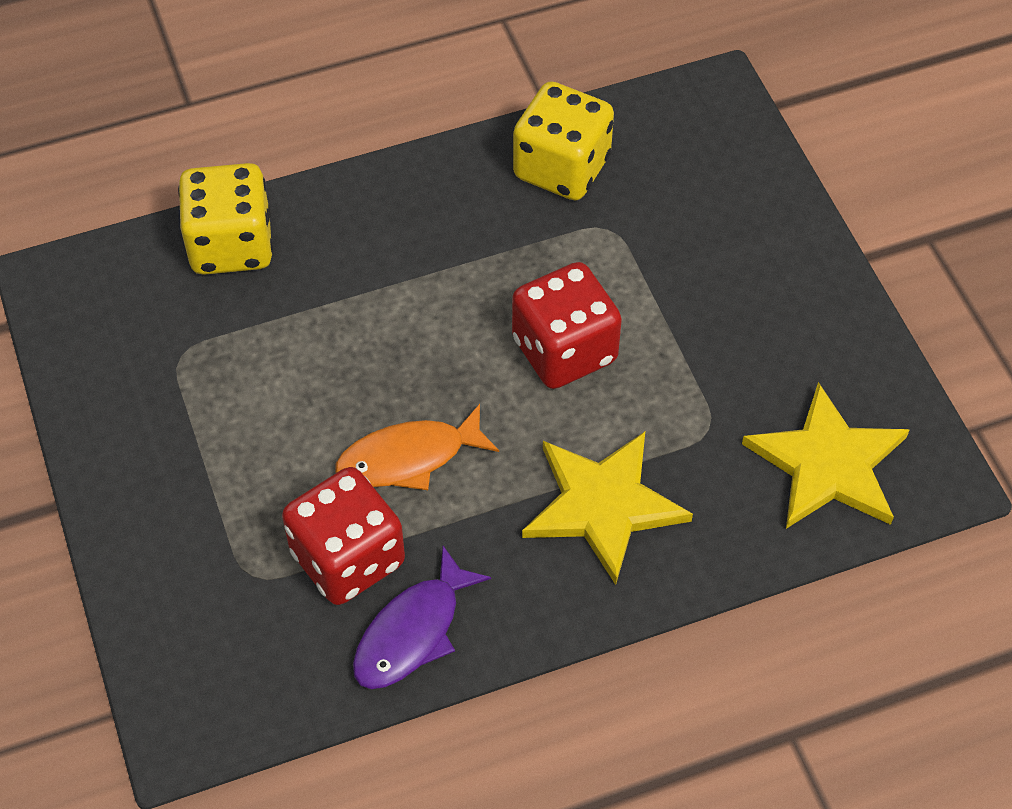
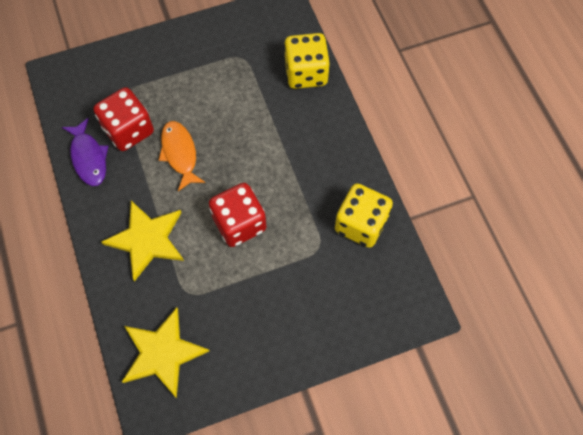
camera: 90 degrees right, 10 degrees up
(413, 632) = (89, 157): purple fish -> purple fish turned 150 degrees counterclockwise

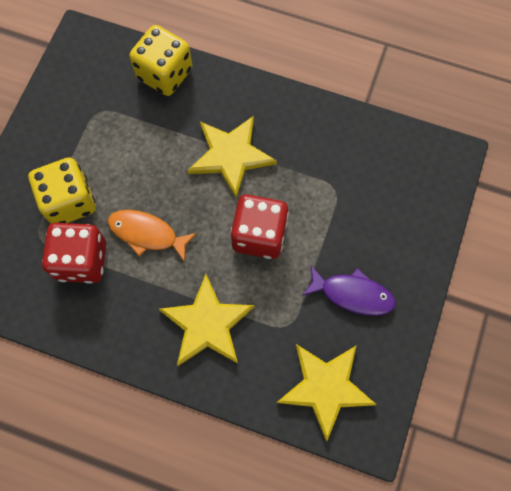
camera: 50 degrees left, 5 degrees up
(89, 157) = (77, 316): purple fish -> purple fish (352, 294)
(283, 160) = (231, 155): none -> yellow star
(361, 224) = (342, 142): yellow dice -> yellow dice (69, 201)

